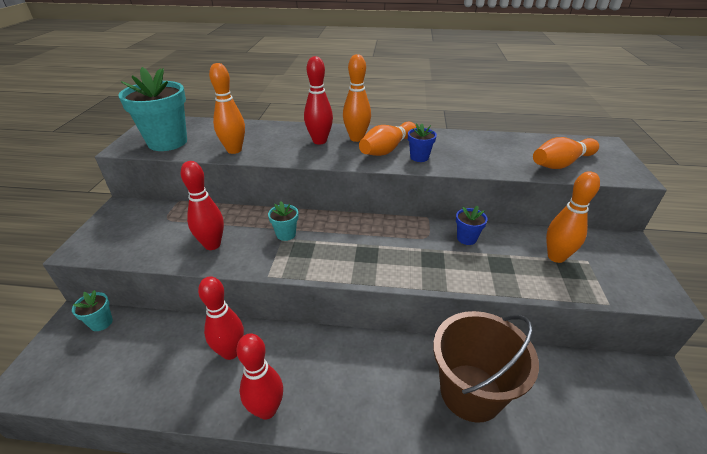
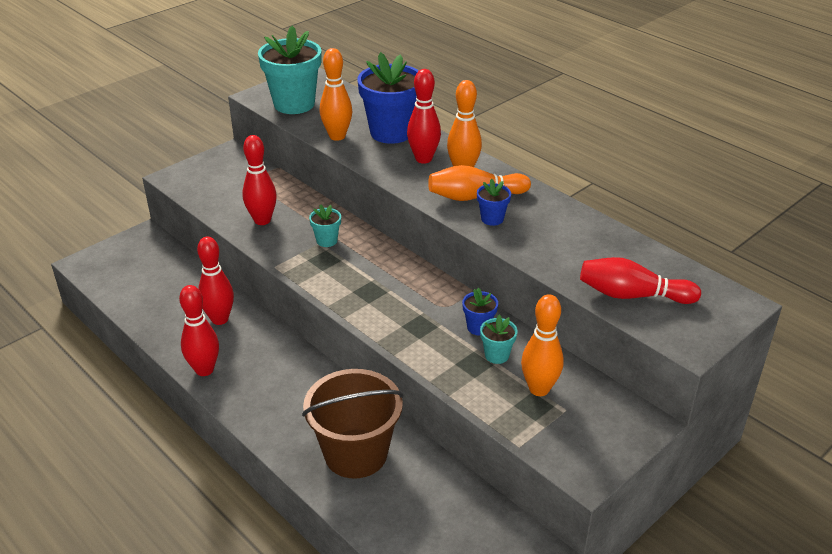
camera: 40 degrees right, 0 degrees up
(101, 323) = (158, 248): turquoise flower pot -> turquoise flower pot (496, 355)
(272, 134) = (391, 132): none -> blue flower pot
(561, 163) = (632, 295): orange bowling pin -> red bowling pin

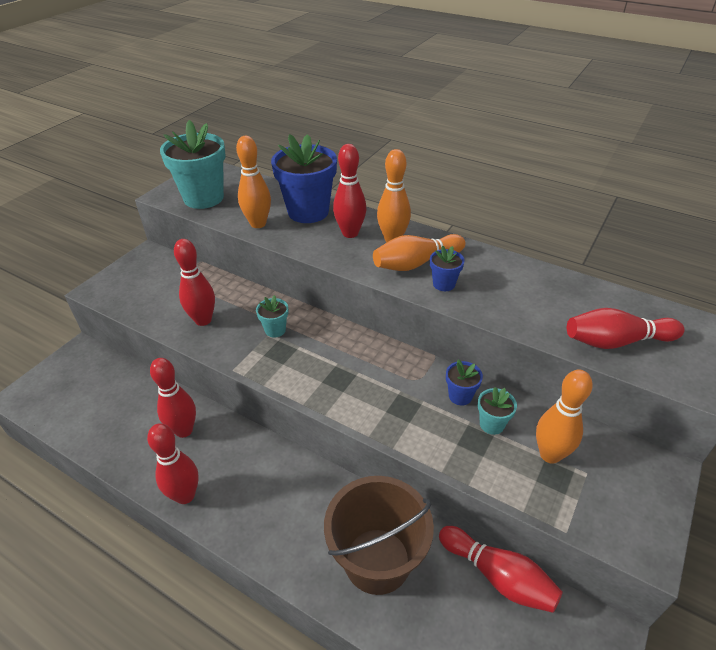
camera: 15 degrees left, 5 degrees up
(461, 489) = (498, 576): none -> red bowling pin

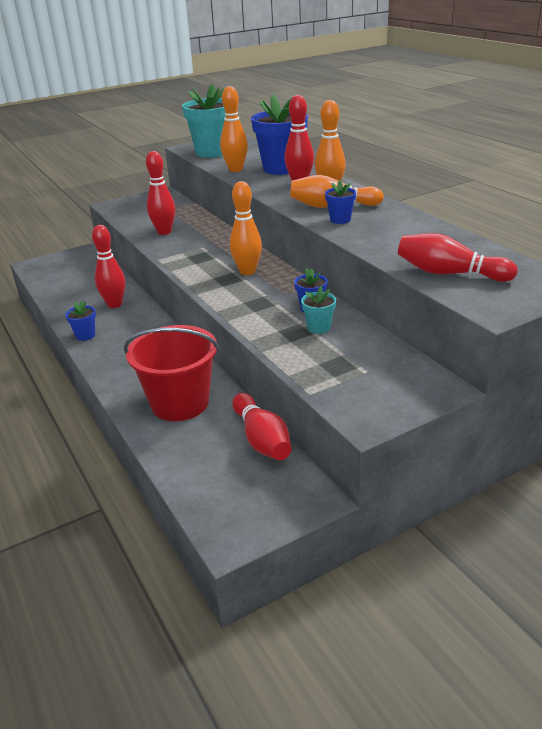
camera: 30 degrees right, 10 degrees down
(185, 495) = (85, 335): red bowling pin -> blue flower pot
(275, 330) = (209, 246): turquoise flower pot -> none
(377, 560) = (180, 403): brown bucket -> red bucket
(550, 454) = (348, 354): orange bowling pin -> orange bowling pin (247, 271)

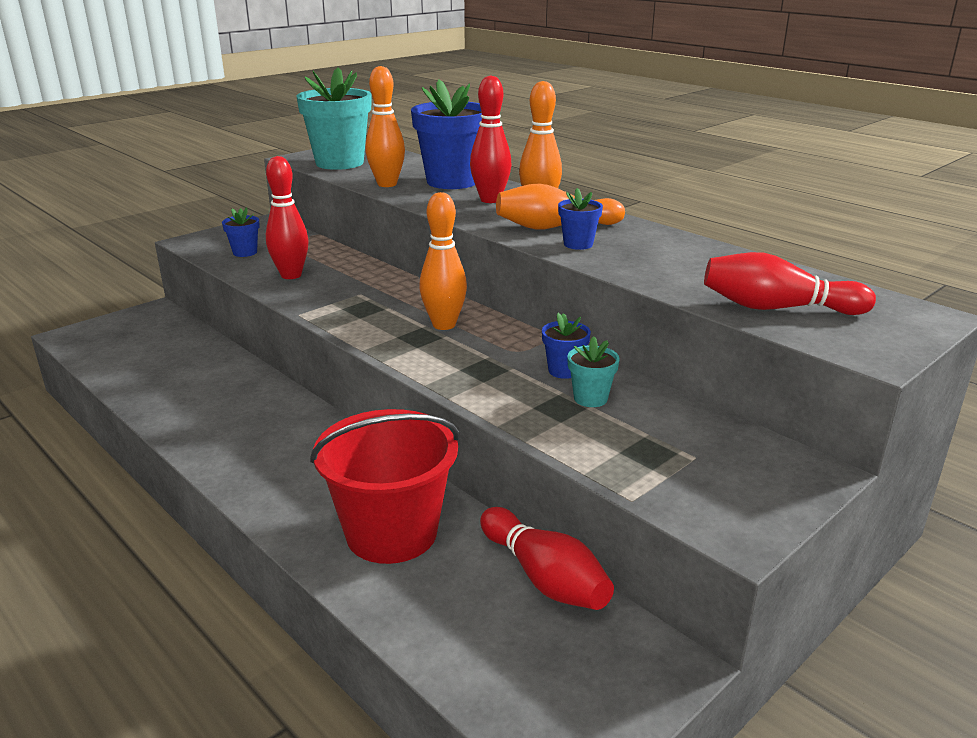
camera: 15 degrees left, 5 degrees down
(85, 335) = (196, 438): blue flower pot -> blue flower pot (245, 252)
(114, 304) = (227, 387): red bowling pin -> none

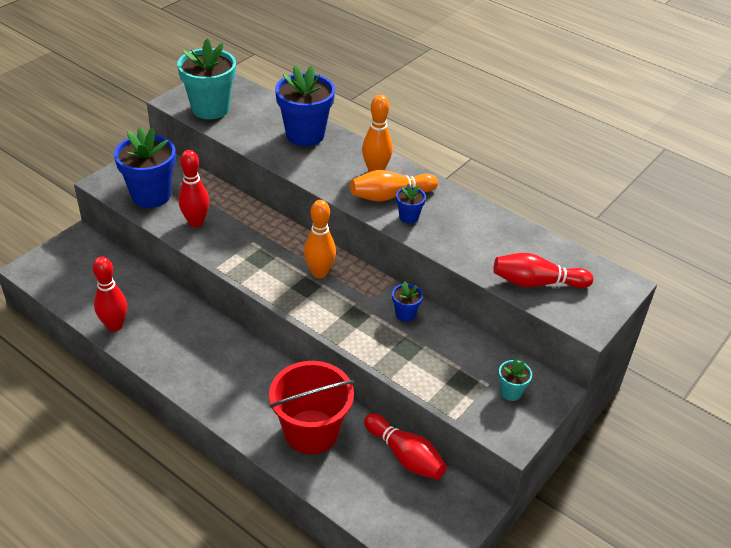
camera: 10 degrees left, 15 degrees up
(245, 252) = (151, 195): blue flower pot -> blue flower pot, size x2.16
(387, 184) = (257, 141): orange bowling pin -> none
(490, 200) = (339, 160): red bowling pin -> red bowling pin (115, 325)
(590, 398) = (424, 339): turquoise flower pot -> turquoise flower pot (510, 392)

